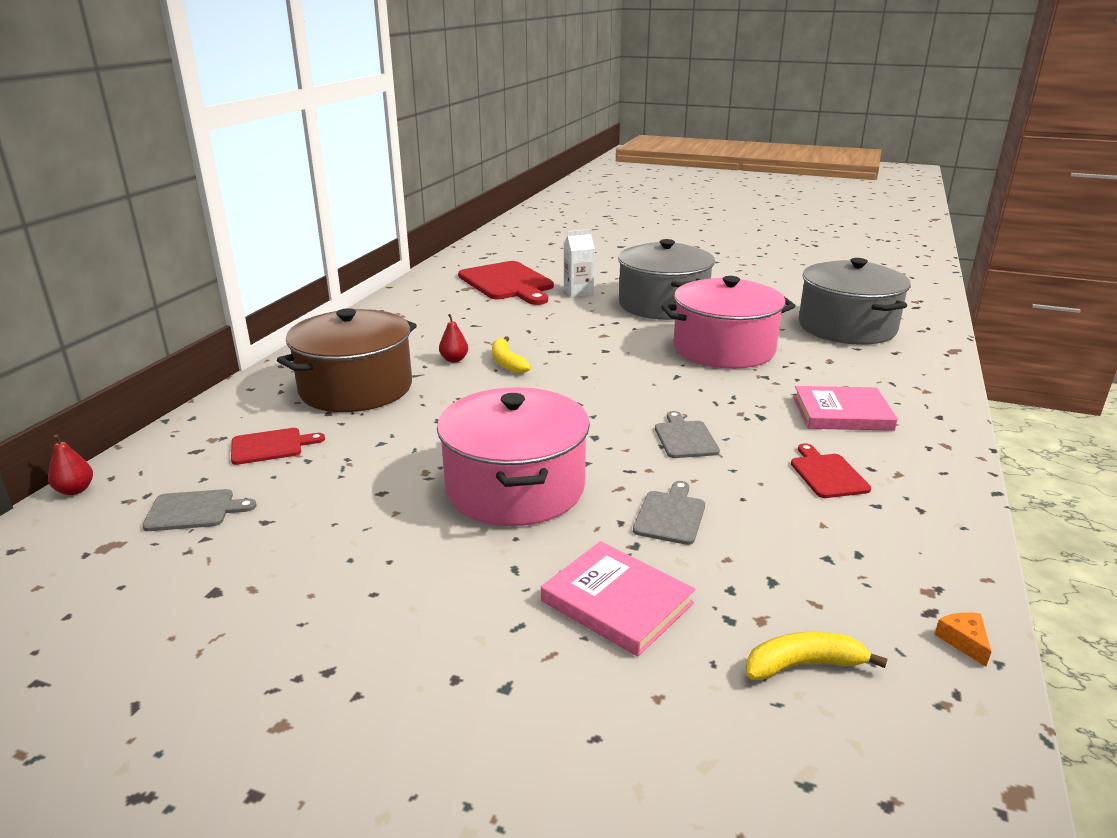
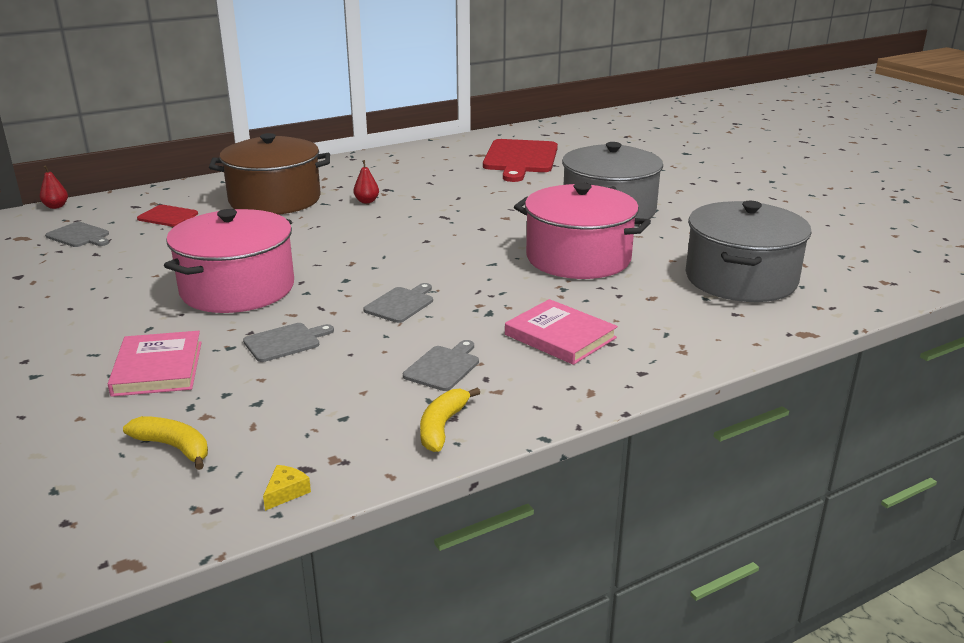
camera: 40 degrees right, 0 degrees up
(507, 363) = (395, 214): yellow banana -> yellow banana (442, 426)
(578, 292) = (560, 180): white carton -> none
(827, 474) = (443, 367): red cutting board -> grey cutting board
(963, 641) = (286, 492): orange cheese -> yellow cheese

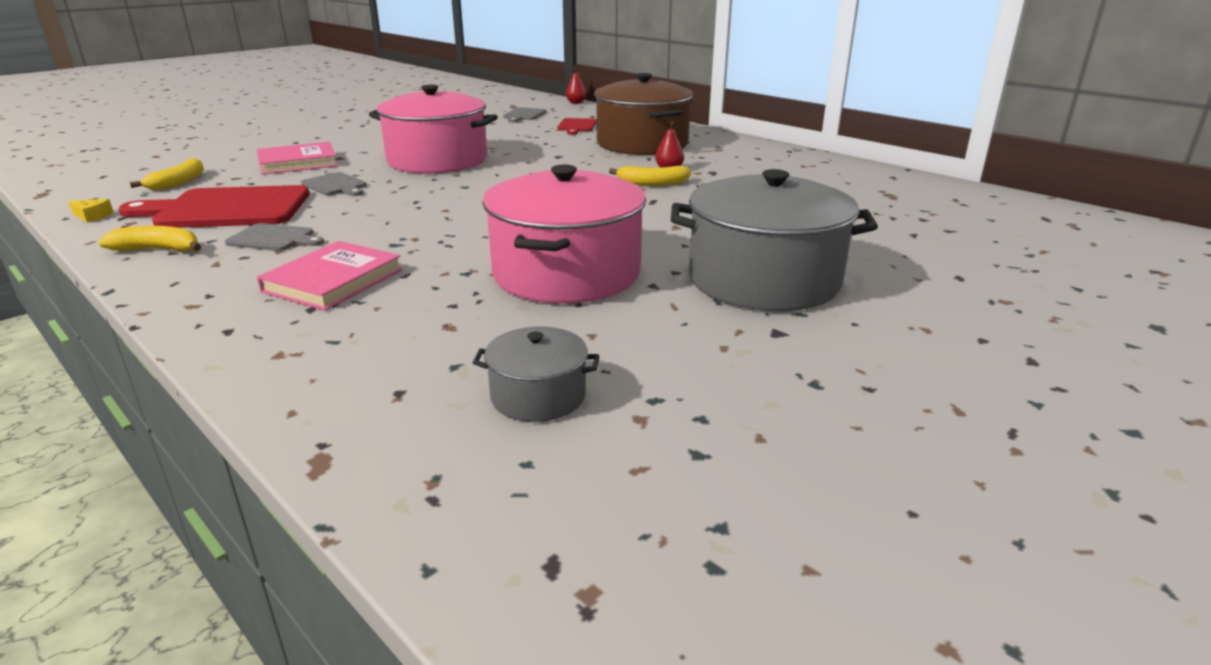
camera: 75 degrees right, 0 degrees up
(399, 211) = (652, 183): none -> yellow banana
(400, 304) = (413, 209): grey cutting board -> none
(520, 159) = (908, 214): red cutting board -> red cutting board (227, 209)
(740, 279) = (538, 396): grey pot -> grey pot, size x0.48

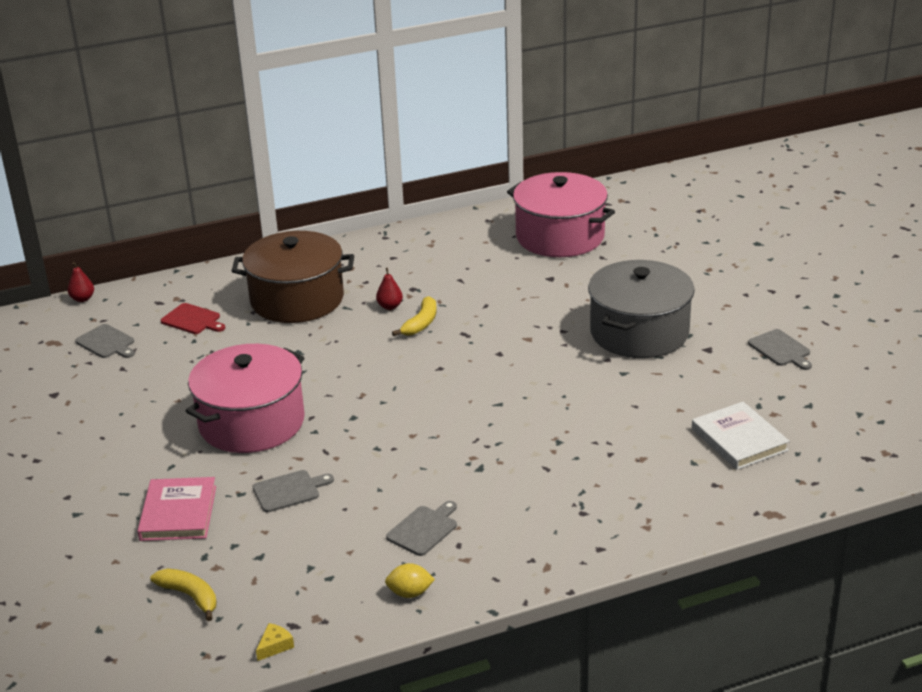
camera: 65 degrees left, 5 degrees up
(158, 250) = (410, 593): yellow banana -> yellow lemon
(227, 209) = (317, 558): red cutting board -> none
(333, 281) = (538, 501): pink book -> none
(538, 396) = (739, 439): grey pot -> white book
(566, 274) = (585, 401): pink pot -> pink pot (560, 236)
(855, 396) = (780, 349): none -> grey cutting board

